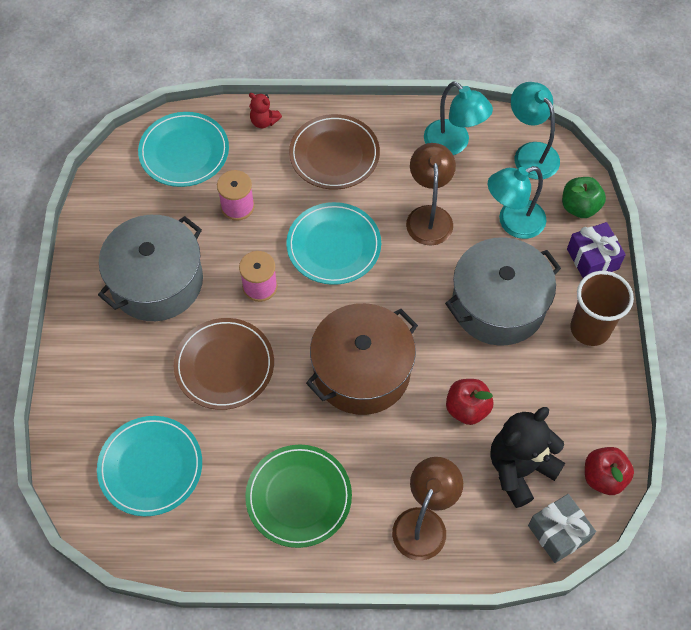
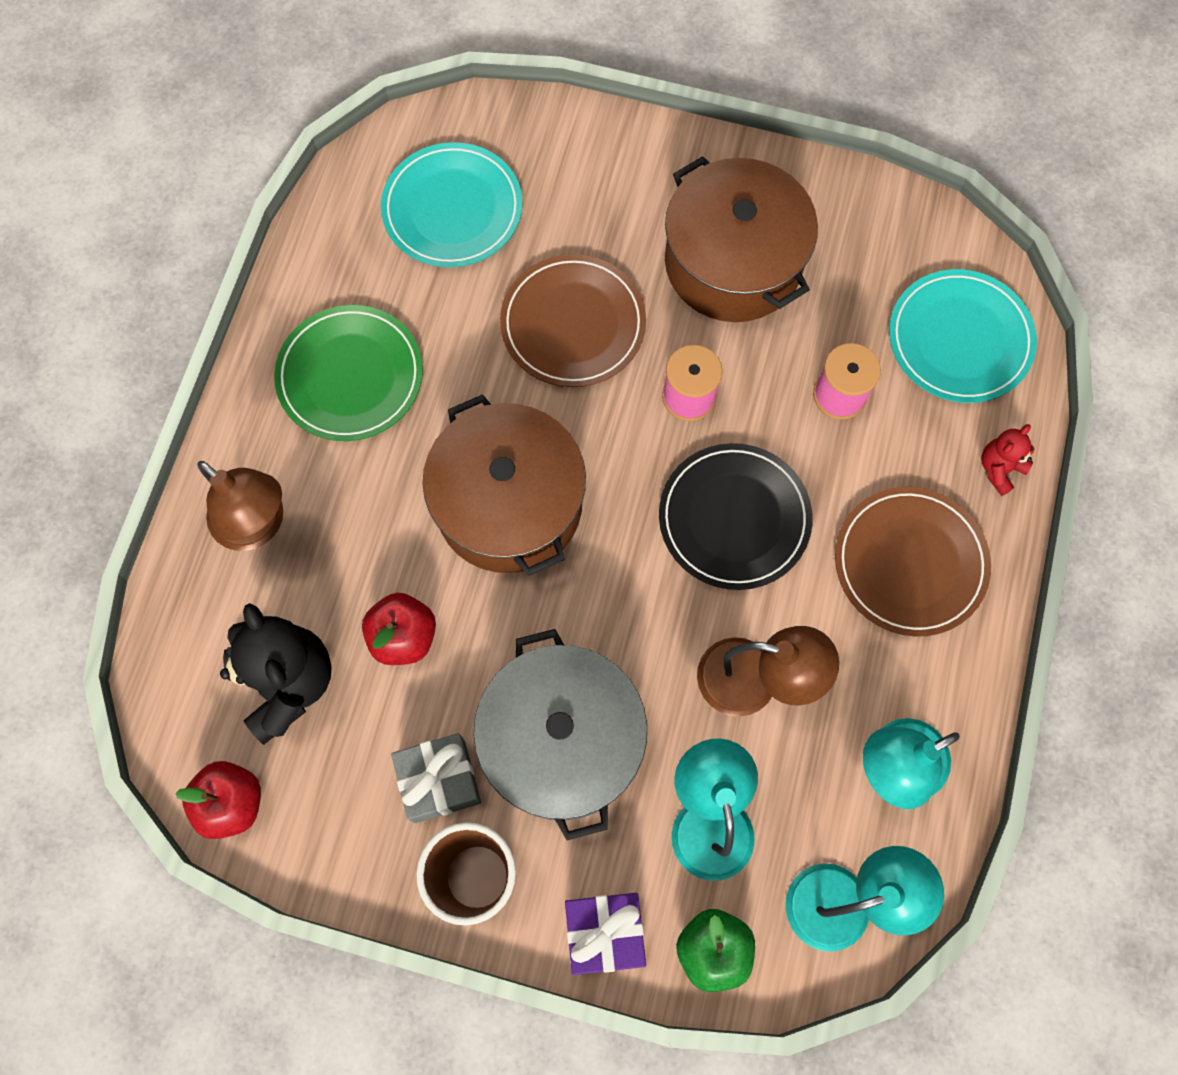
camera: 105 degrees right, 10 degrees up
(157, 281) = (733, 262): grey pot -> brown pot
(333, 246) = (734, 518): turquoise plate -> black plate
(558, 533) = (176, 705): grey gift -> grey gift (439, 781)

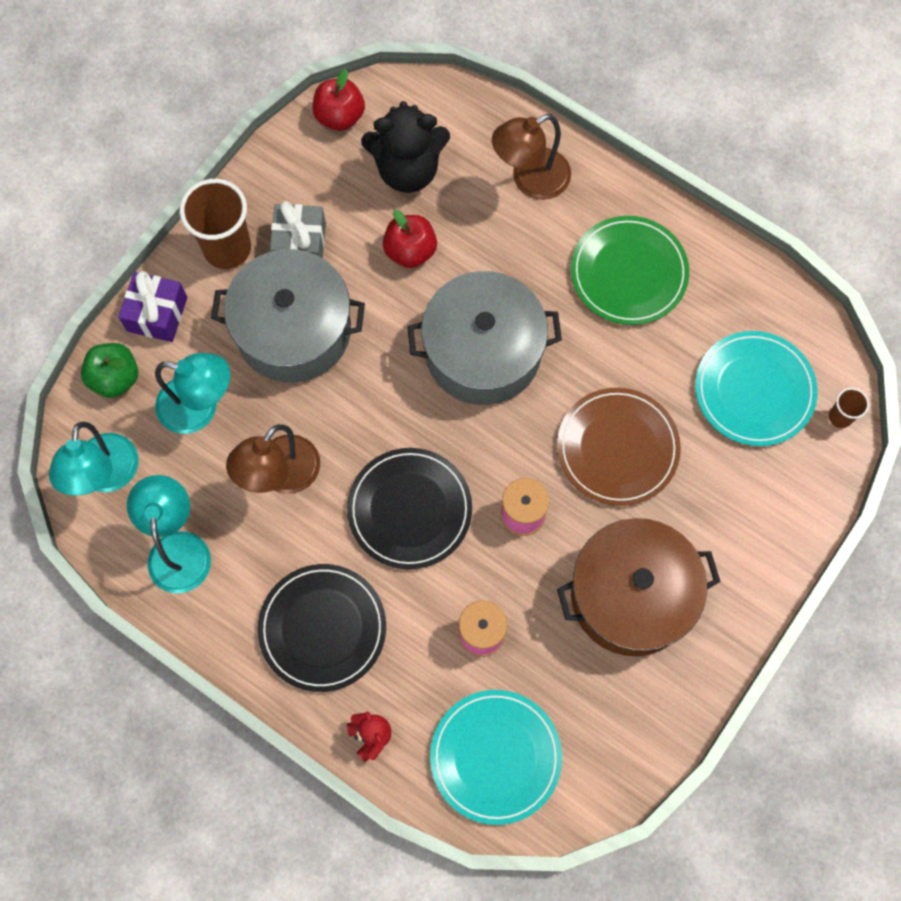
camera: 110 degrees right, 0 degrees up
(453, 121) = (840, 417): none -> brown cup
(509, 504) = (483, 352): brown pot -> grey pot
(910, 563) = (322, 628): brown plate -> black plate

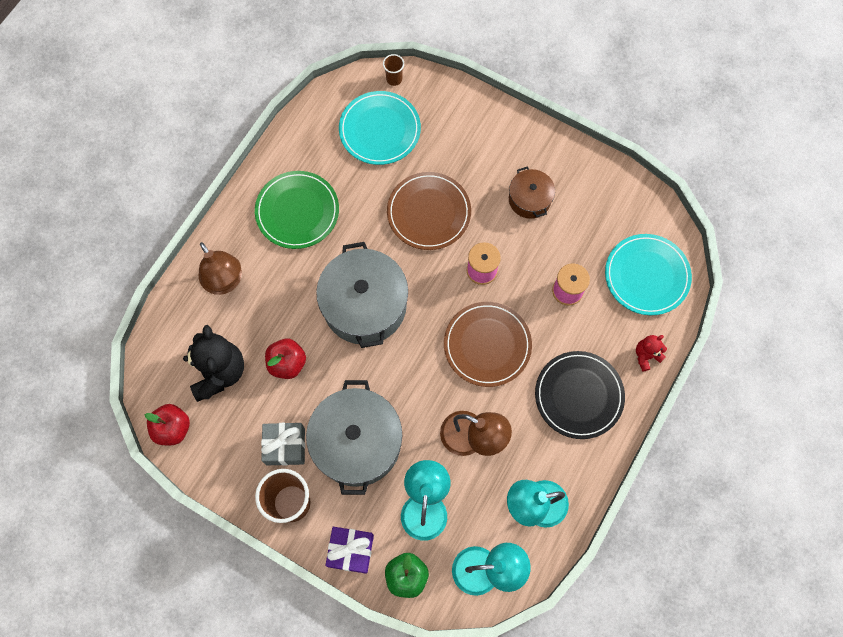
camera: 95 degrees left, 0 degrees up
(409, 509) = (487, 345): black plate -> brown plate
(631, 596) = (529, 199): brown pot -> brown pot, size x0.53

